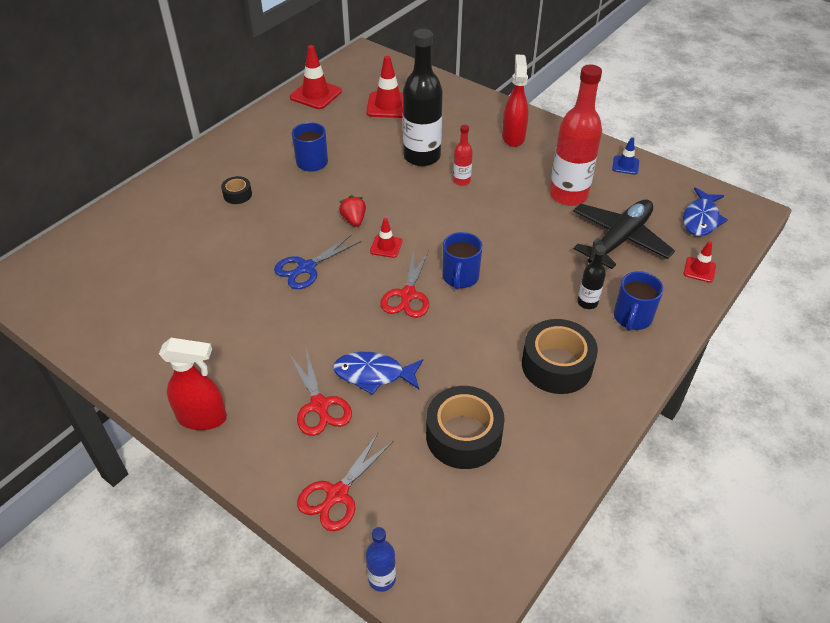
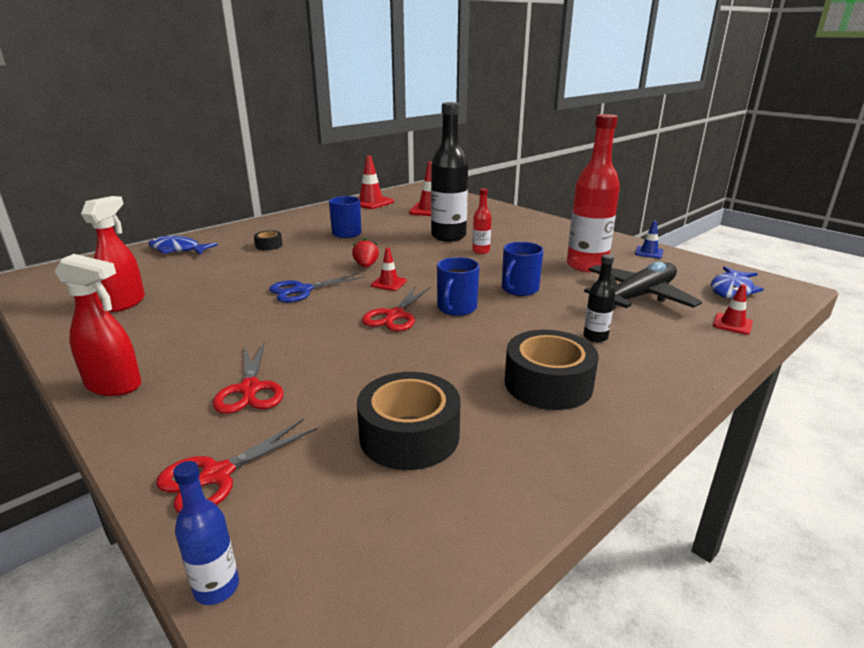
camera: 10 degrees right, 20 degrees down
(373, 374) = (327, 370): blue fish -> blue fish (178, 250)
(513, 137) = (539, 231): red spray bottle -> red spray bottle (126, 303)
(632, 318) = (648, 353): blue mug -> blue mug (519, 289)

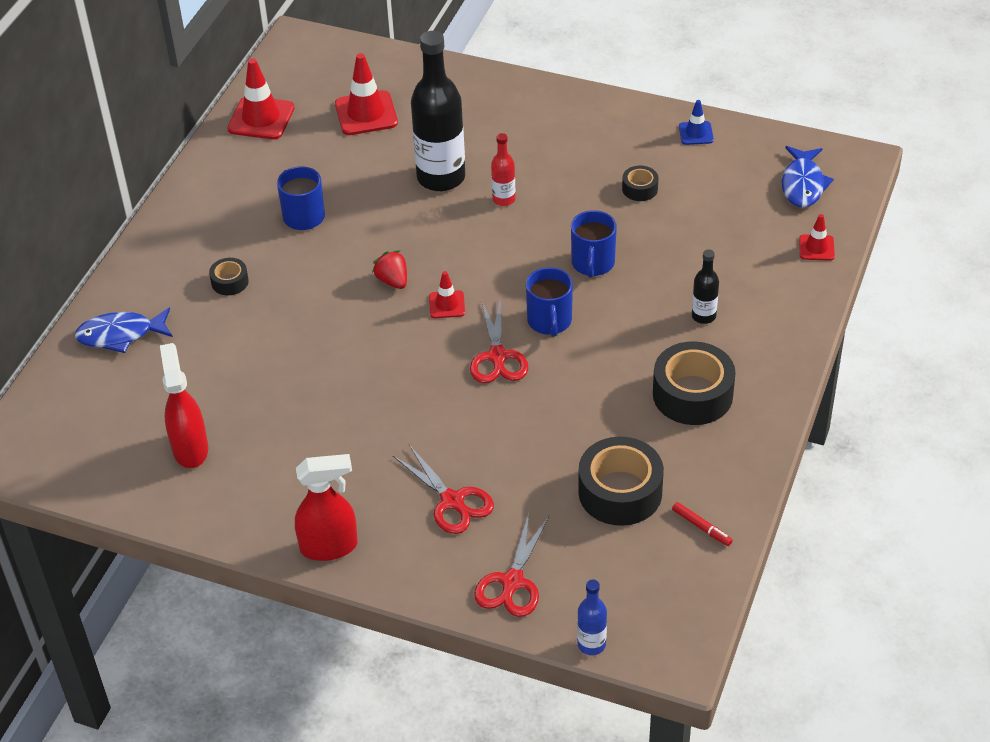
camera: 25 degrees left, 20 degrees up
(302, 290) = (363, 354): blue scissors -> none
(473, 503) = (701, 527): none -> red marker
(586, 266) = (640, 189): red bottle -> black tape
(638, 296) = (717, 232): black plane -> none

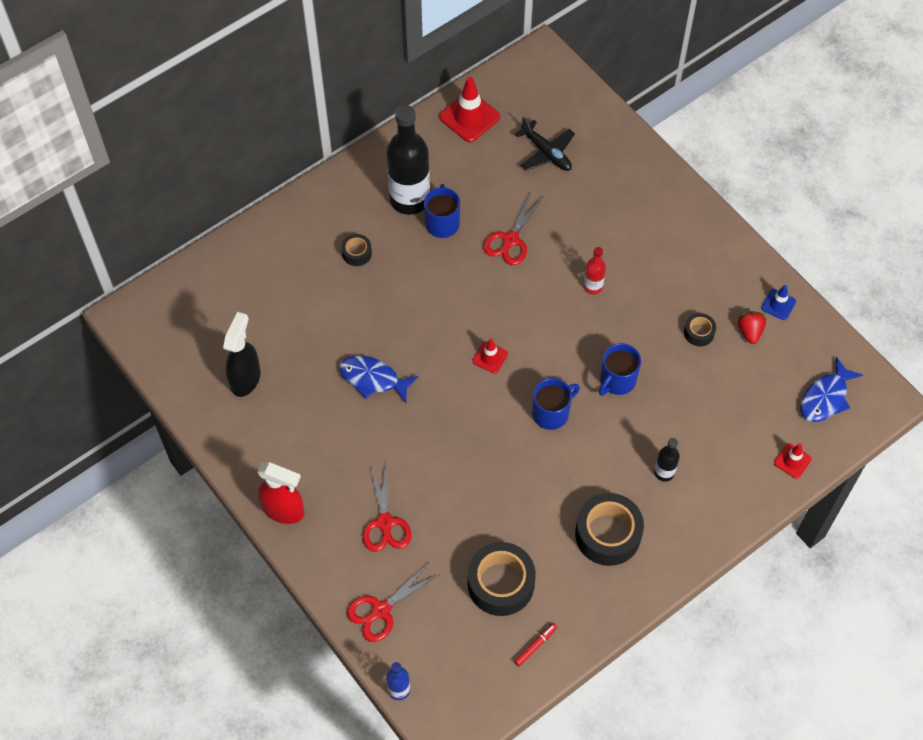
camera: 30 degrees right, 15 degrees up
(120, 335) = (258, 258): blue fish -> blue fish (373, 379)
(190, 448) = (246, 379): red spray bottle -> black spray bottle
(366, 113) = (546, 153): red traffic cone -> black plane
(393, 281) = (466, 315): red strawberry -> red strawberry (750, 331)
(441, 177) = (561, 242): black bottle -> black bottle (409, 199)
(497, 357) = (494, 422): red scissors -> red scissors (510, 240)
(549, 321) = (551, 413): blue mug -> blue mug turned 150 degrees counterclockwise
(701, 527) = (535, 645): red marker -> red marker turned 120 degrees counterclockwise

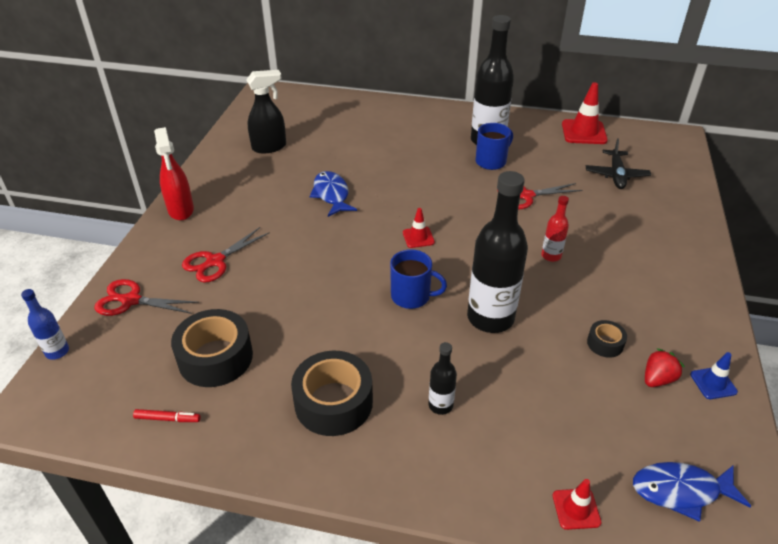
camera: 50 degrees right, 20 degrees down
(357, 253) = (418, 141): black tape -> none
(617, 380) = (490, 318): blue mug -> black bottle

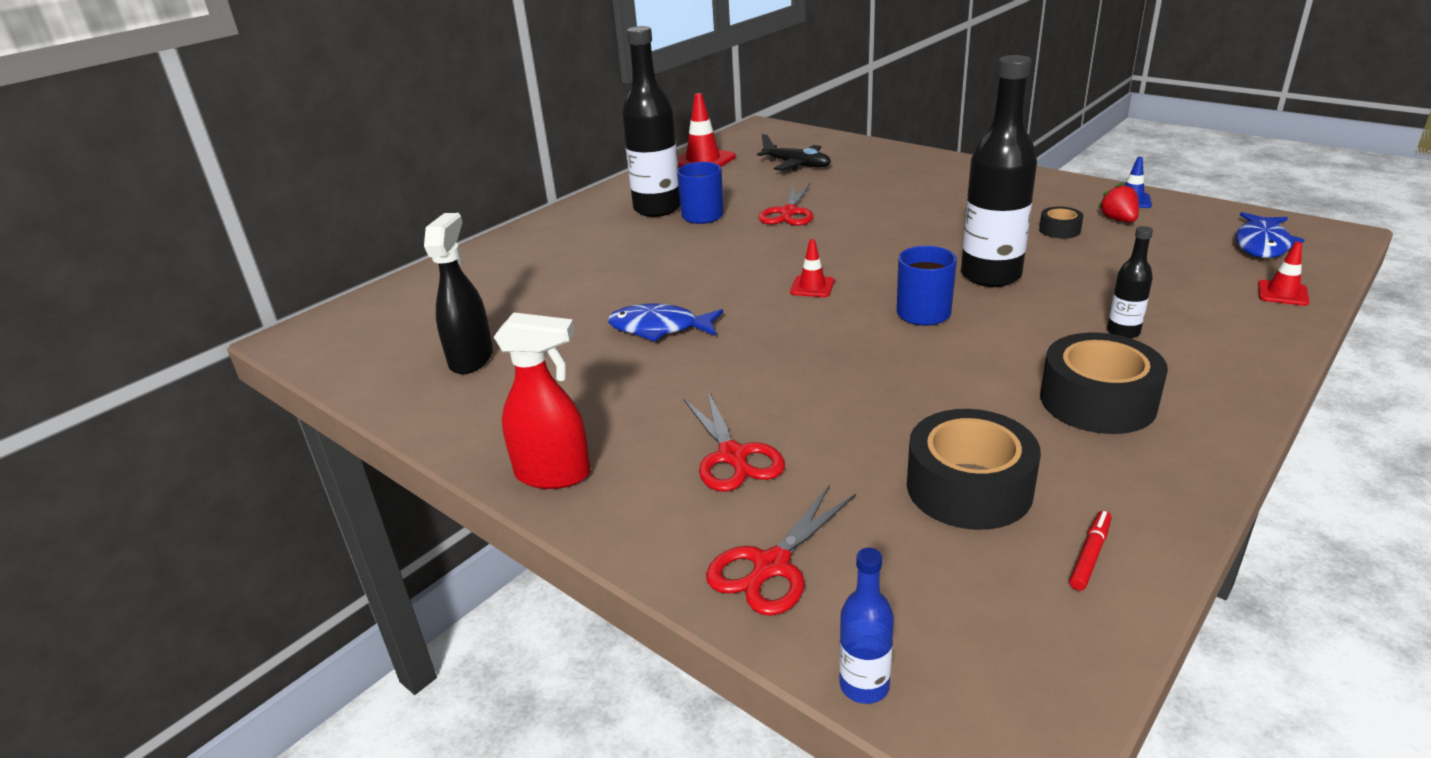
camera: 60 degrees left, 10 degrees down
(551, 256) = (906, 223): red bottle -> none

